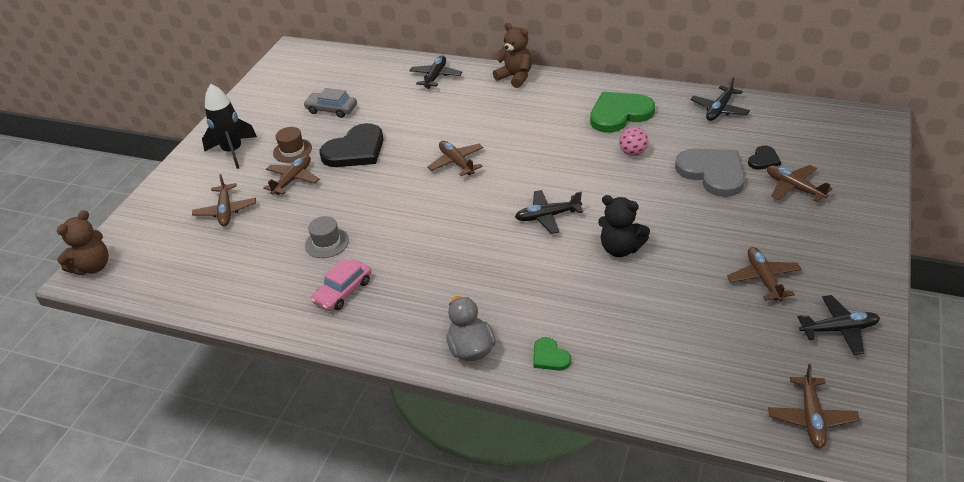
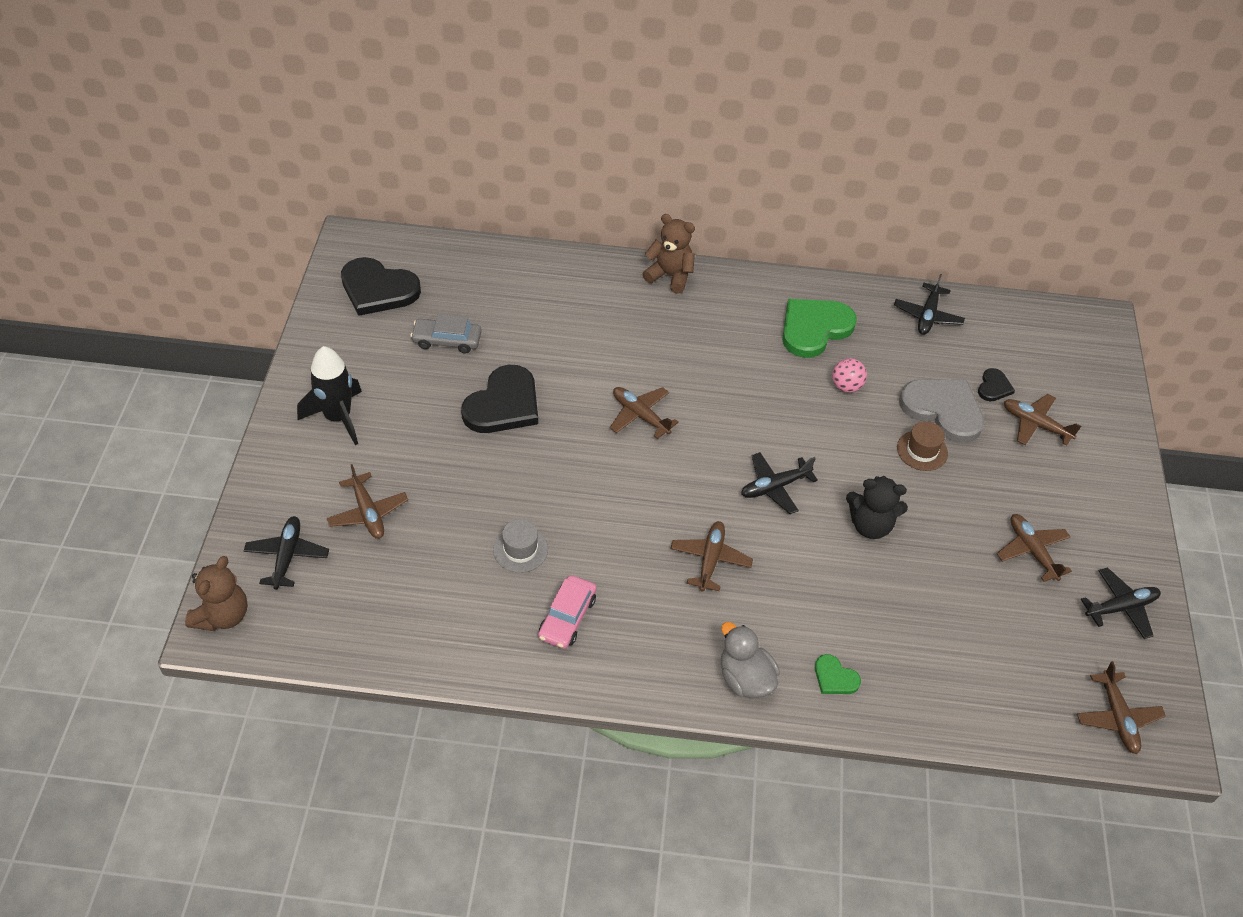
camera: 20 degrees left, 10 degrees up
(292, 150) = (419, 411): brown hat -> brown hat (922, 450)
(293, 179) = (438, 457): brown plane -> brown plane (710, 559)
(297, 78) = (378, 289): none -> black heart
(436, 76) = (567, 279): black plane -> black plane (287, 556)

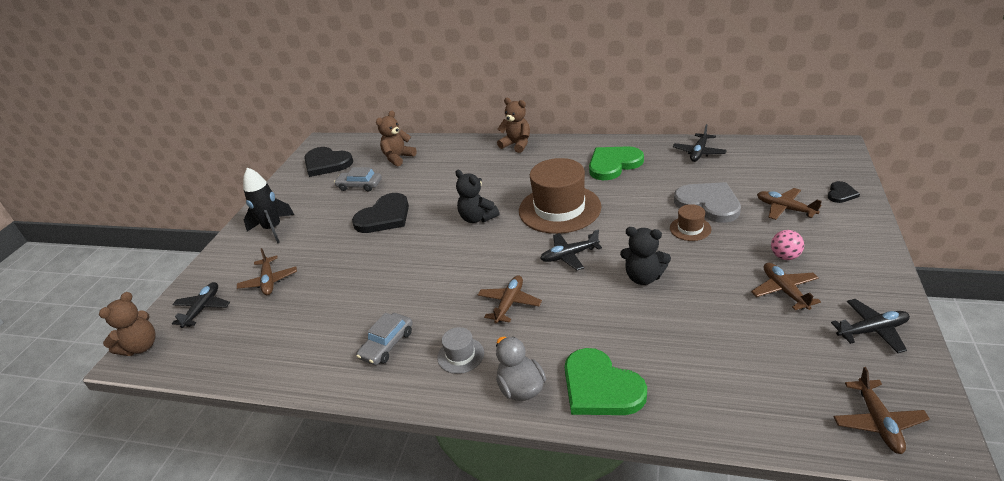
camera: 15 degrees right, 15 degrees down
(492, 287) = (398, 158): none -> brown teddy bear
(520, 549) = (367, 300): grey hat -> grey hat (460, 355)
(567, 617) = (387, 344): pink car -> grey car
(640, 415) = (477, 218): brown plane -> black teddy bear
(751, 406) = (559, 209): none -> brown hat
(835, 677) = (600, 387): green heart -> green heart, size x2.08
(846, 386) = (633, 194): pink ball -> pink ball (785, 256)
(994, 387) = (750, 188): black heart -> black heart (841, 194)

